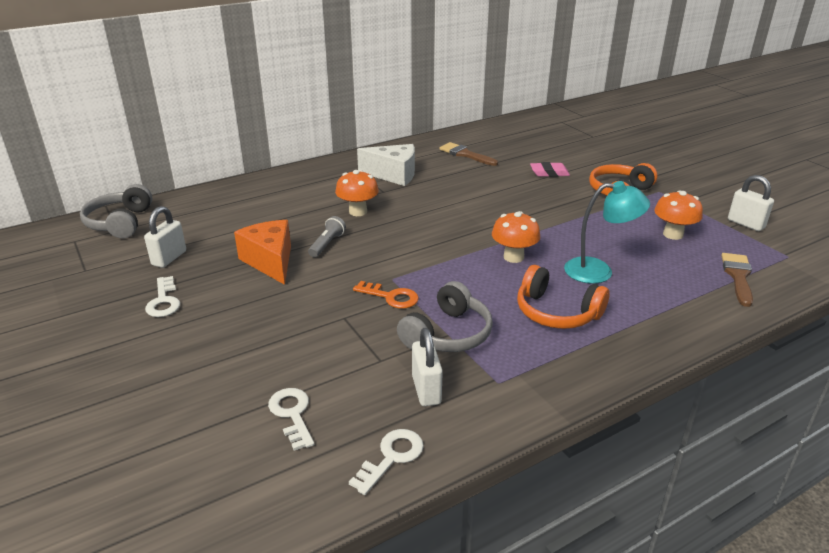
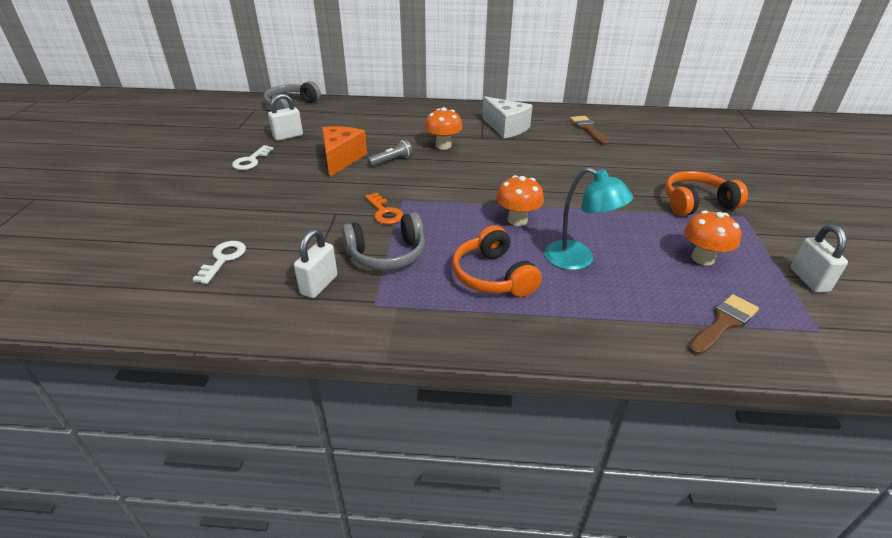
camera: 35 degrees right, 5 degrees up
(392, 457) = (238, 316): white key -> none
(549, 173) = (646, 165): pink eraser -> none

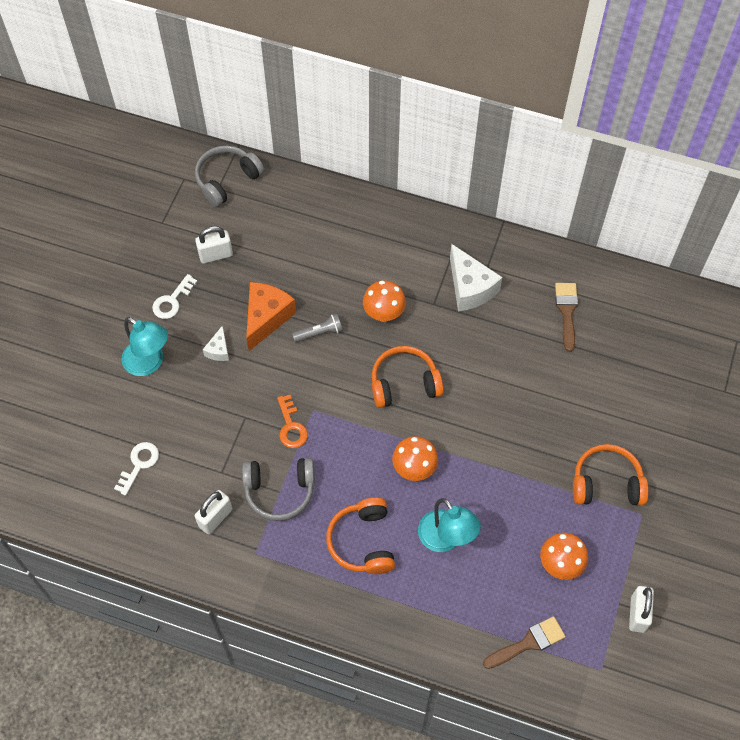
camera: 15 degrees right, 25 degrees up
(231, 195) = (149, 363): none -> turquoise lamp
(300, 180) = (218, 350): none -> white cheese
(480, 176) = (404, 383): none -> orange headphones

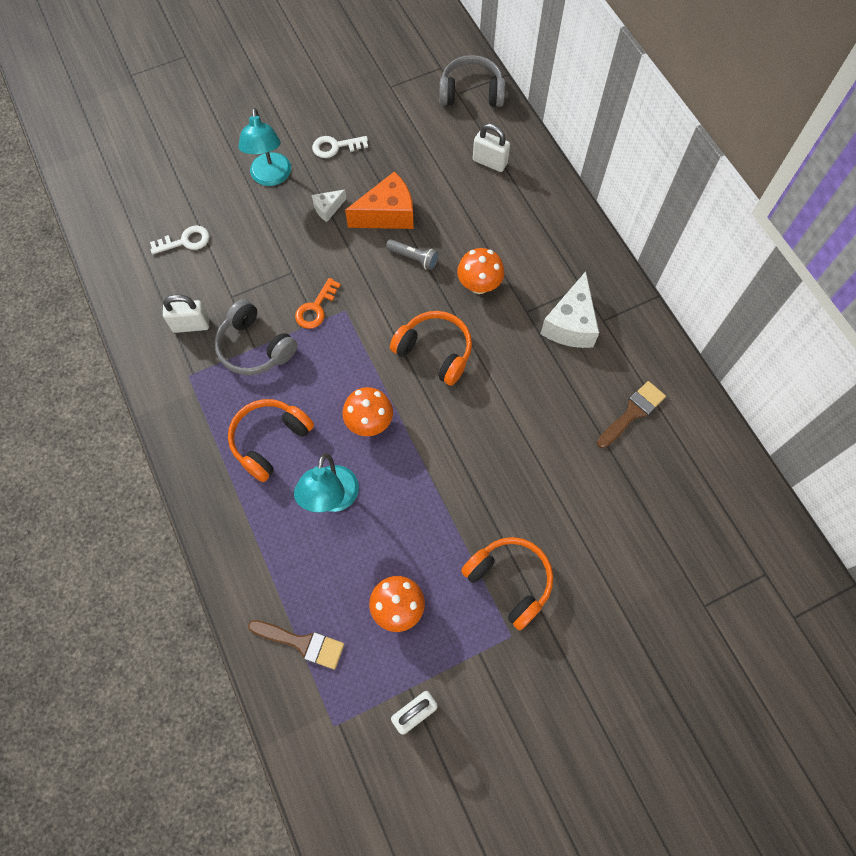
camera: 45 degrees right, 5 degrees up
(216, 255) = (402, 139): white padlock -> white padlock (489, 162)

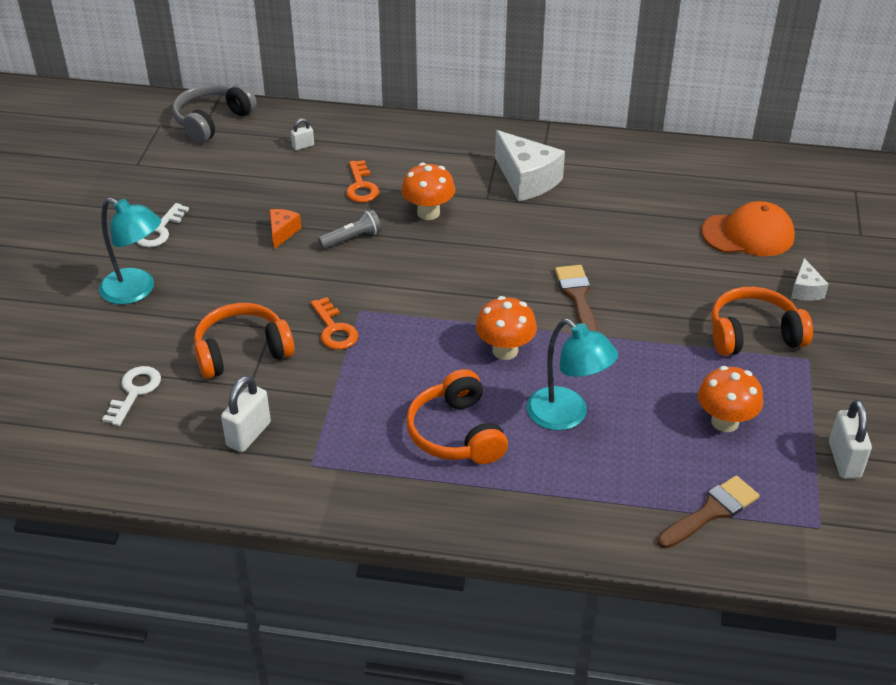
camera: 55 degrees left, 25 degrees down
(255, 347) = (332, 395): grey headphones -> none
(328, 208) = (226, 268): white cheese -> white cheese (805, 290)
(387, 214) = (282, 232): orange cheese -> orange cheese, size x0.51
(435, 351) = (470, 272): orange headphones -> orange headphones (242, 351)
(474, 226) = (361, 186): none -> orange key
(489, 162) = (303, 146): white padlock -> white padlock, size x0.54
(632, 412) = (648, 187): brown brush -> brown brush (577, 296)
(632, 517) = (748, 234): none -> orange cap

